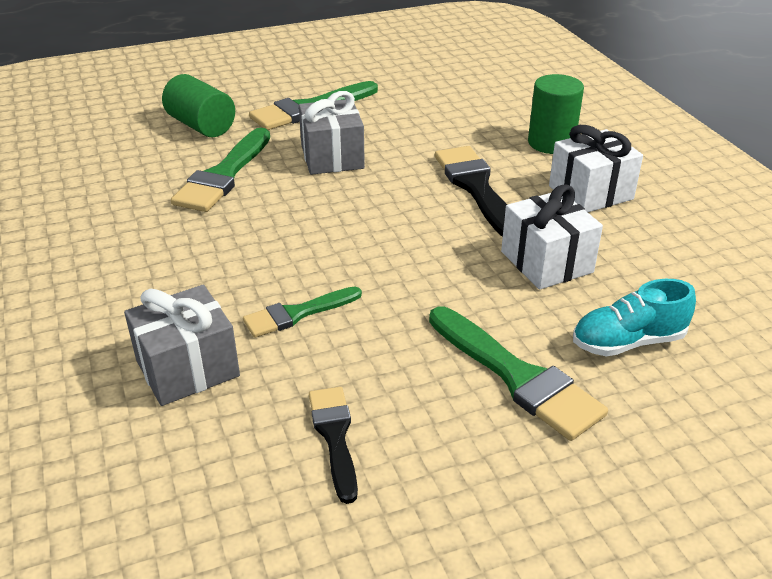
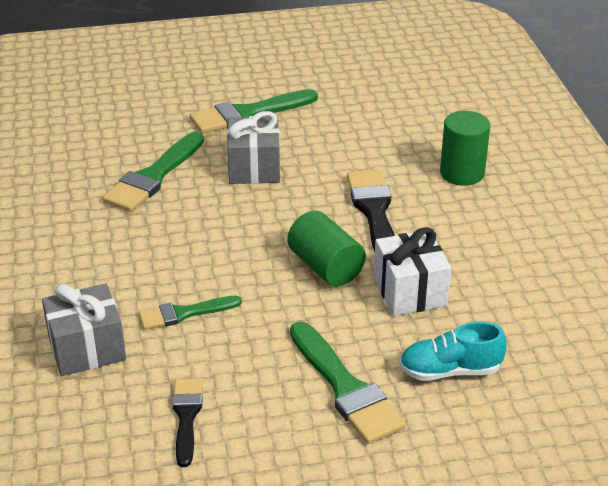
camera: 10 degrees right, 0 degrees up
(201, 126) = (145, 123): green cylinder -> green cylinder (325, 267)
(590, 192) = (477, 229): white gift -> none

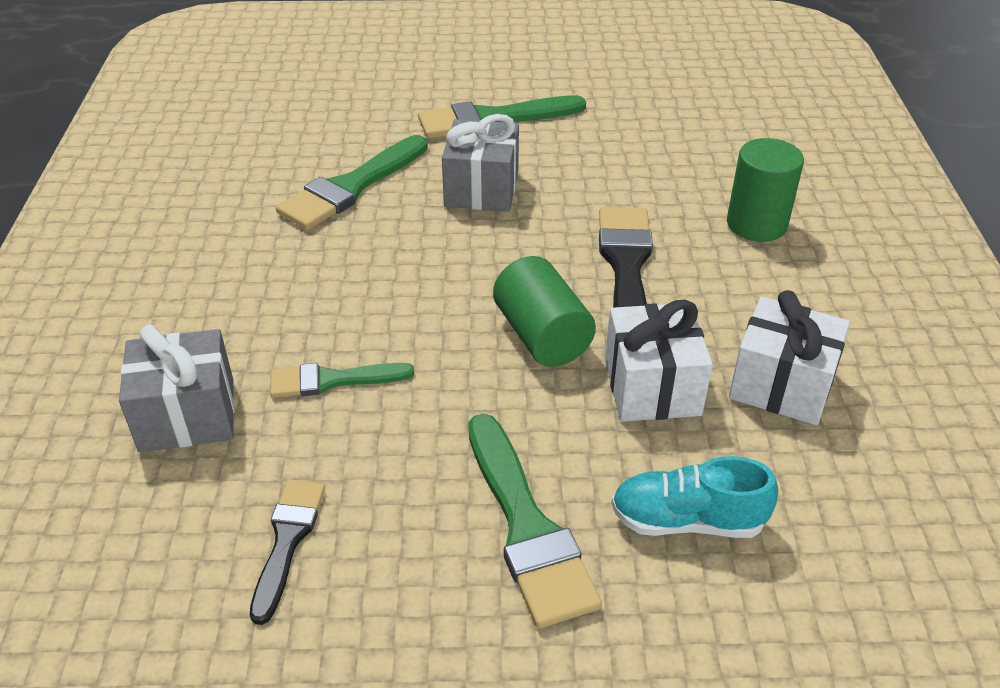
camera: 10 degrees right, 5 degrees up
(497, 280) = (781, 385): none -> white gift

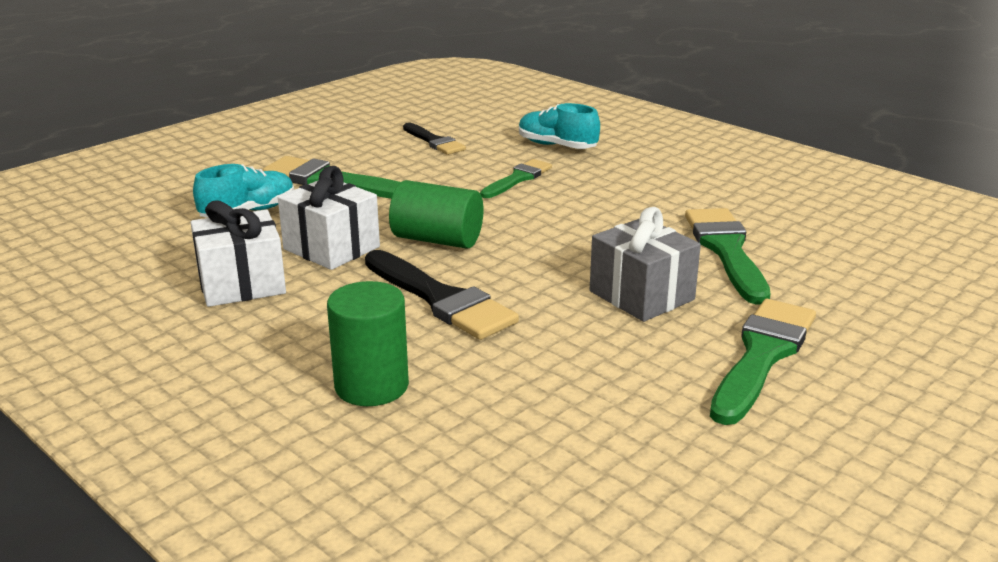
camera: 135 degrees right, 15 degrees down
(187, 415) = (557, 146): grey gift -> turquoise shoe

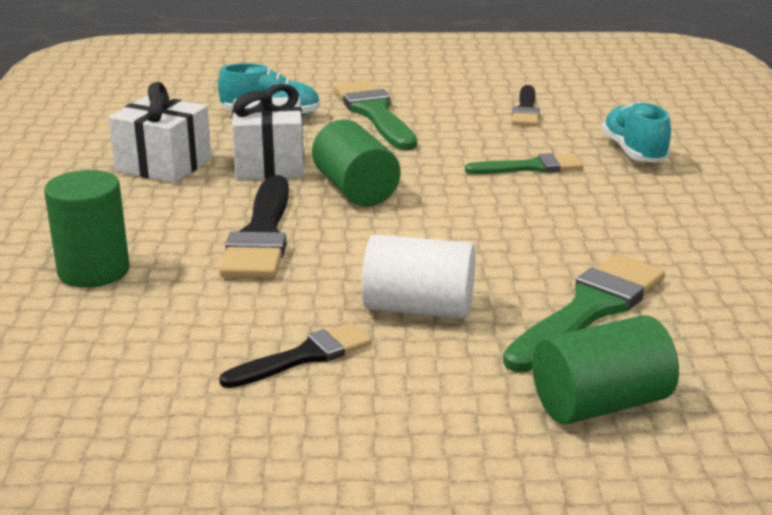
camera: 45 degrees right, 0 degrees up
(641, 295) = (418, 308): grey gift -> white cylinder
(643, 360) = (304, 357): none -> black brush
(762, 355) = (408, 410): green brush -> none
(834, 298) = (600, 404): none -> green cylinder

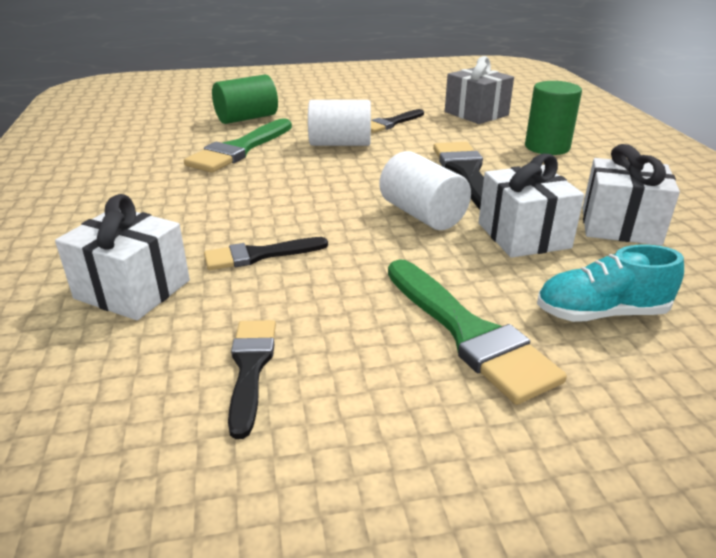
camera: 170 degrees right, 5 degrees up
(111, 372) = (476, 113): none -> grey gift
(355, 190) = (422, 215): green cylinder -> white cylinder
(531, 167) = (259, 255): green brush -> black brush
(634, 152) = (132, 289): turquoise shoe -> white gift

